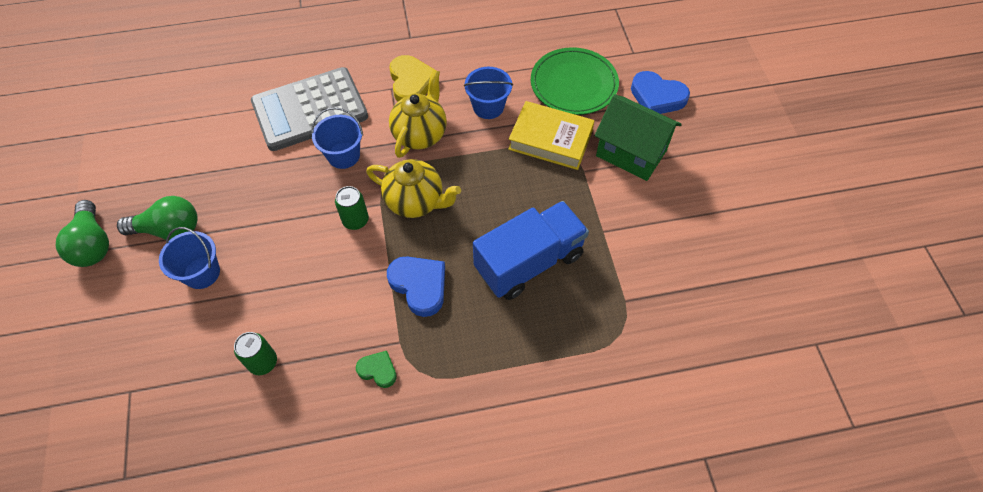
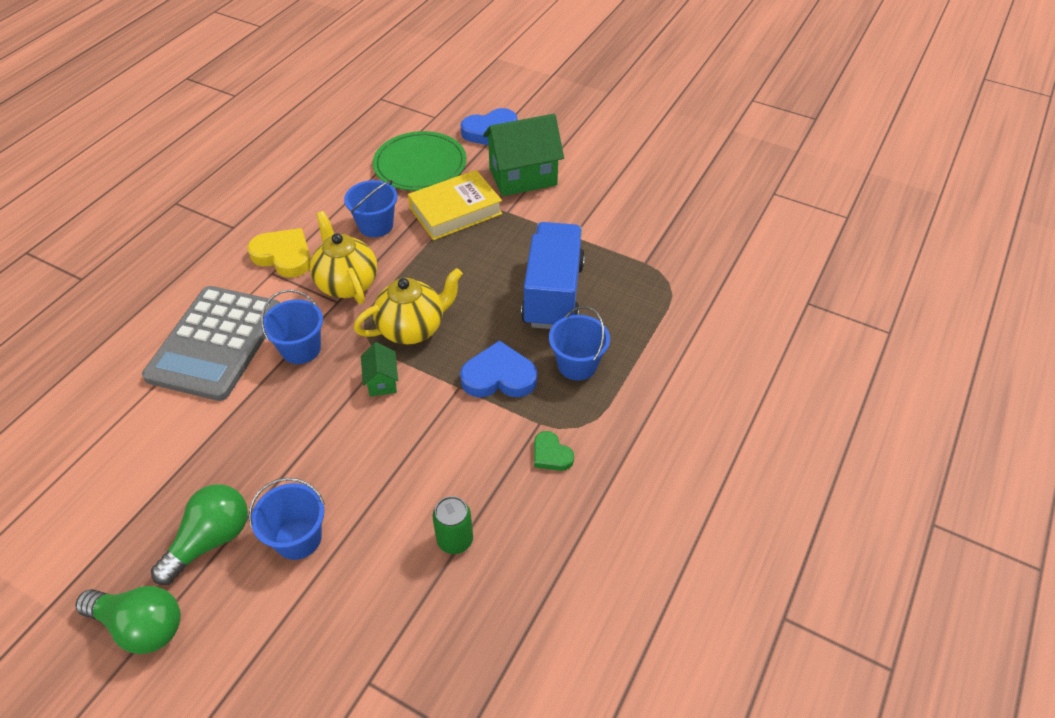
camera: 50 degrees left, 10 degrees down
(355, 220) = (382, 381): green can -> green house
(378, 370) = (551, 454): green heart -> green heart turned 105 degrees counterclockwise
(475, 328) = (577, 364): none -> blue bucket

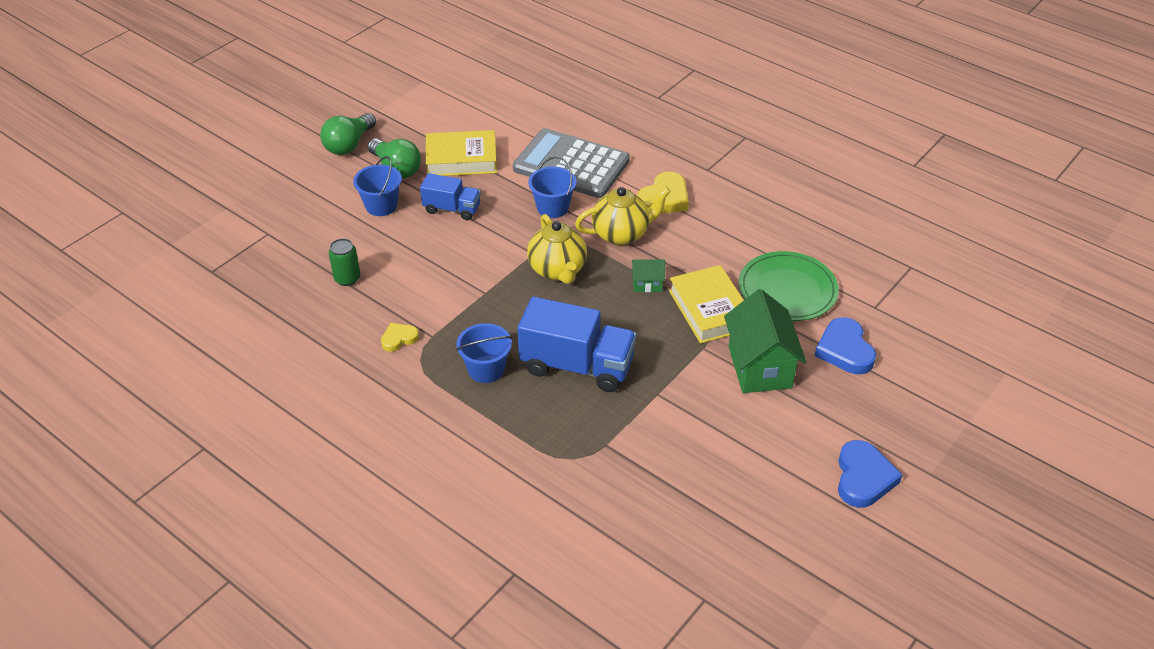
camera: 100 degrees right, 5 degrees down
(194, 462) = (461, 159): none -> yellow book
(304, 451) = (452, 209): none -> blue truck
(376, 225) = (696, 254): blue bucket -> none
(382, 381) = (505, 250): green house -> green house (647, 284)
(499, 376) = (488, 317): blue heart -> blue heart (863, 478)
(551, 454) = (399, 339): green heart -> yellow heart

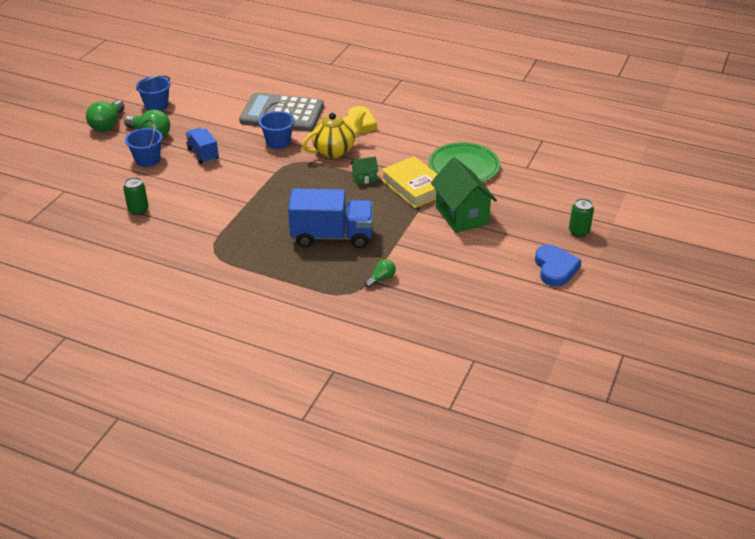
camera: 15 degrees left, 5 degrees down
(399, 339) = (193, 241): yellow heart -> none
(452, 209) = (203, 154): blue truck -> blue truck turned 120 degrees counterclockwise
(461, 159) = (198, 122): yellow book -> none
(486, 369) = (266, 249): blue bucket -> blue bucket (156, 105)
(557, 270) = (296, 180): yellow teapot -> none
(620, 445) = (381, 279): none -> green light bulb
(844, 350) = (515, 196): blue heart -> none
(916, 425) = (578, 231): none -> green can

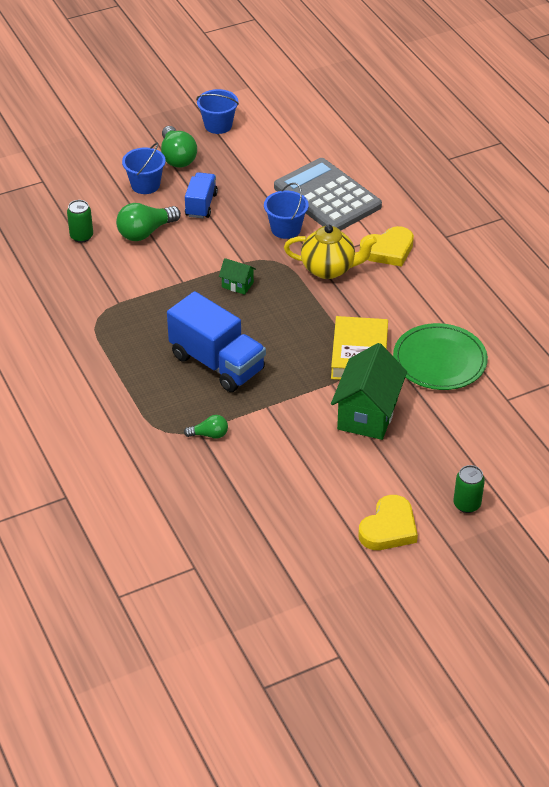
camera: 40 degrees right, 5 degrees up
(107, 125) = (151, 126): green light bulb -> green light bulb (145, 232)
(364, 178) = (321, 317): green house -> green house (237, 285)
(555, 268) = (389, 528): blue heart -> yellow heart

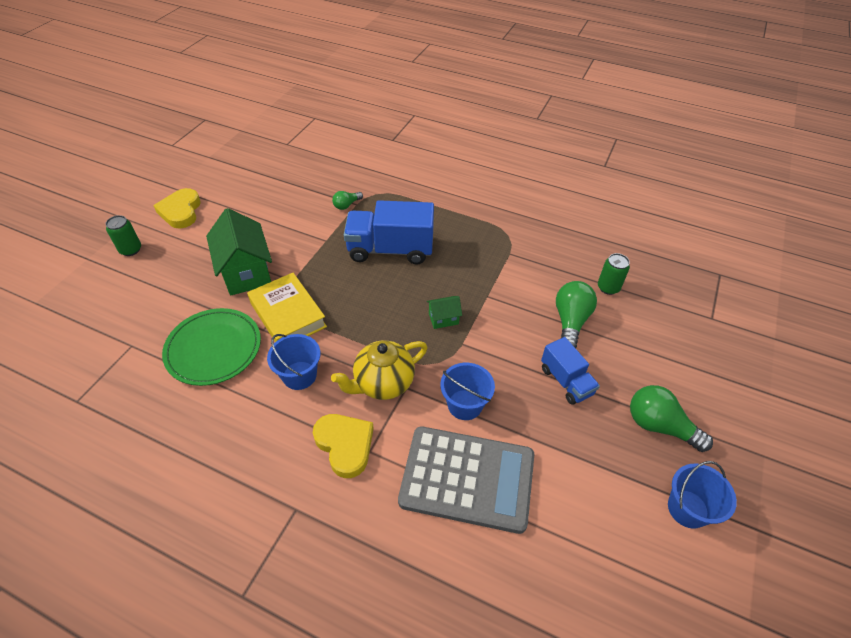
camera: 140 degrees right, 5 degrees up
(145, 185) = (637, 371): blue bucket -> blue bucket (299, 375)
(388, 250) = (345, 445): yellow heart -> yellow heart turned 120 degrees clockwise

